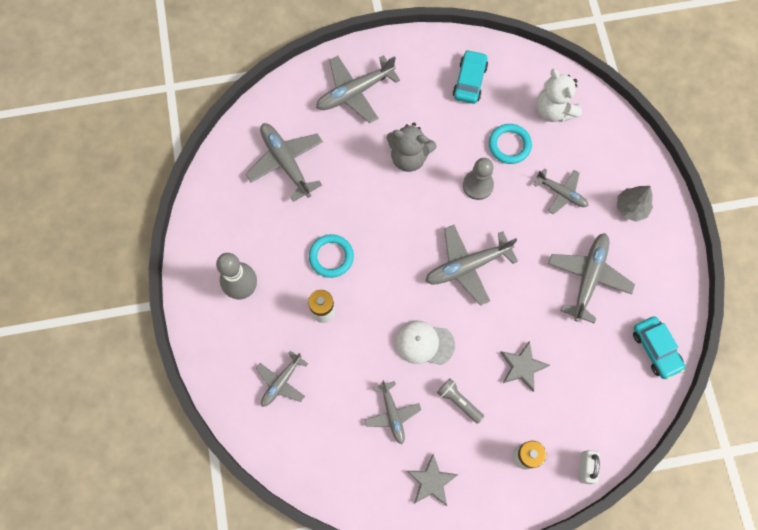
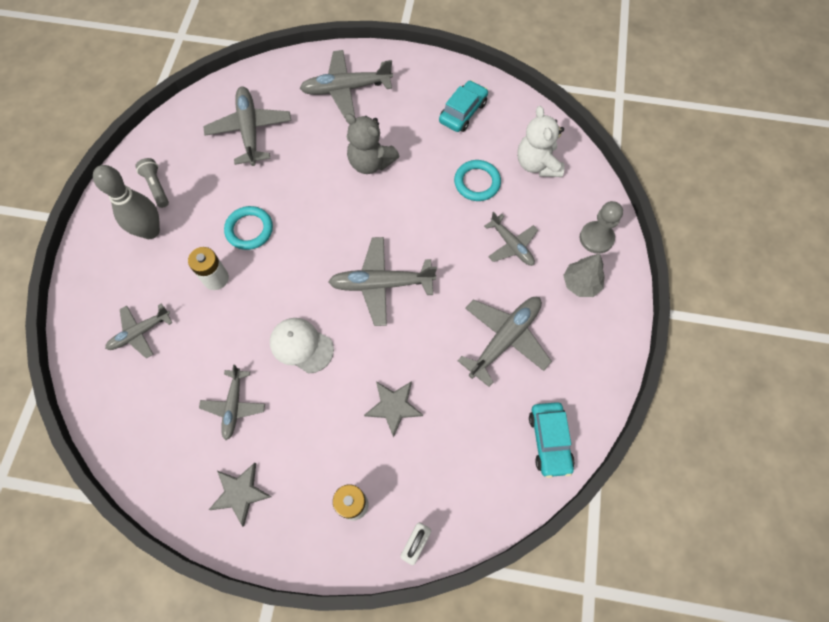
camera: 20 degrees right, 5 degrees down
(459, 401) = (309, 418): grey flashlight -> grey flashlight (156, 186)
(478, 185) = (427, 210): grey pawn -> grey pawn (596, 238)

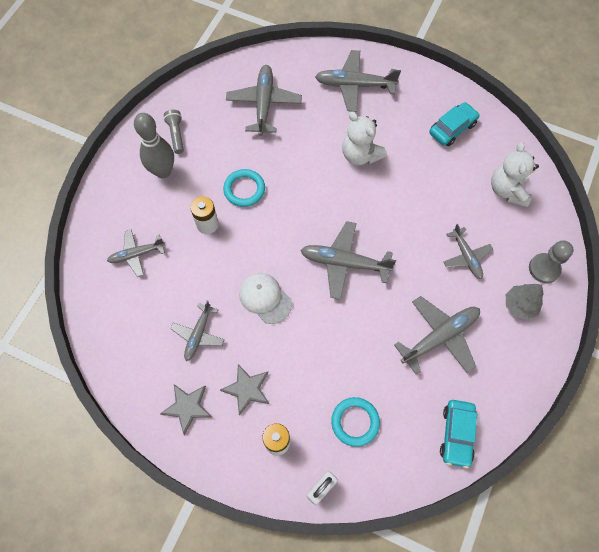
camera: 15 degrees right, 0 degrees up
(370, 162) = (360, 155): grey teddy bear -> white teddy bear
(393, 406) = (330, 369): grey star -> grey star (247, 389)
(477, 182) = (449, 194): turquoise ring -> turquoise ring (355, 422)

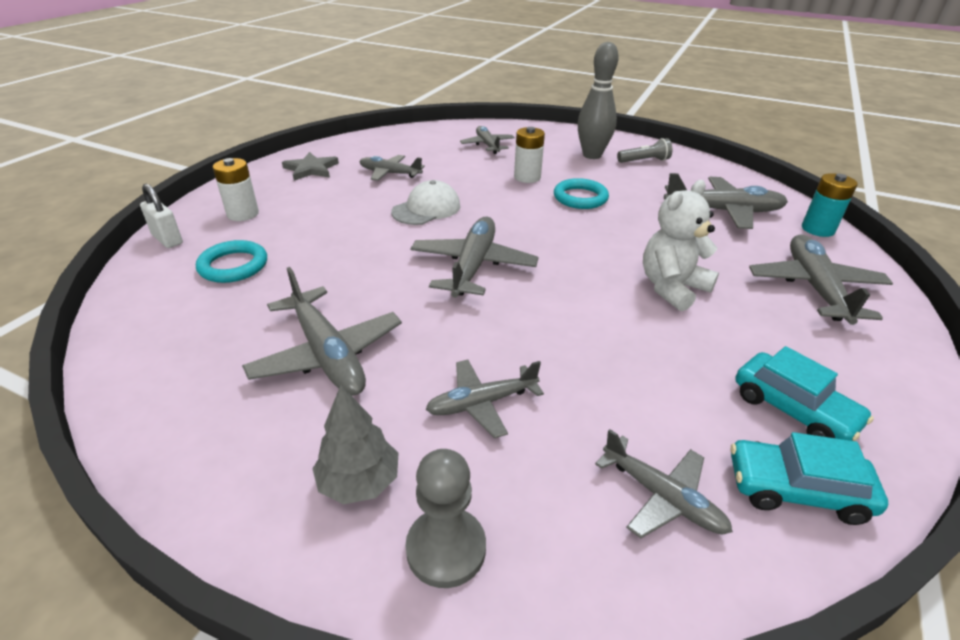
camera: 90 degrees right, 30 degrees down
(247, 389) = (315, 198): grey star -> none
(287, 59) = (817, 229): none -> turquoise battery
(456, 434) = (152, 360): turquoise car -> turquoise car (796, 490)
(507, 190) = (661, 496): white teddy bear -> grey plane

